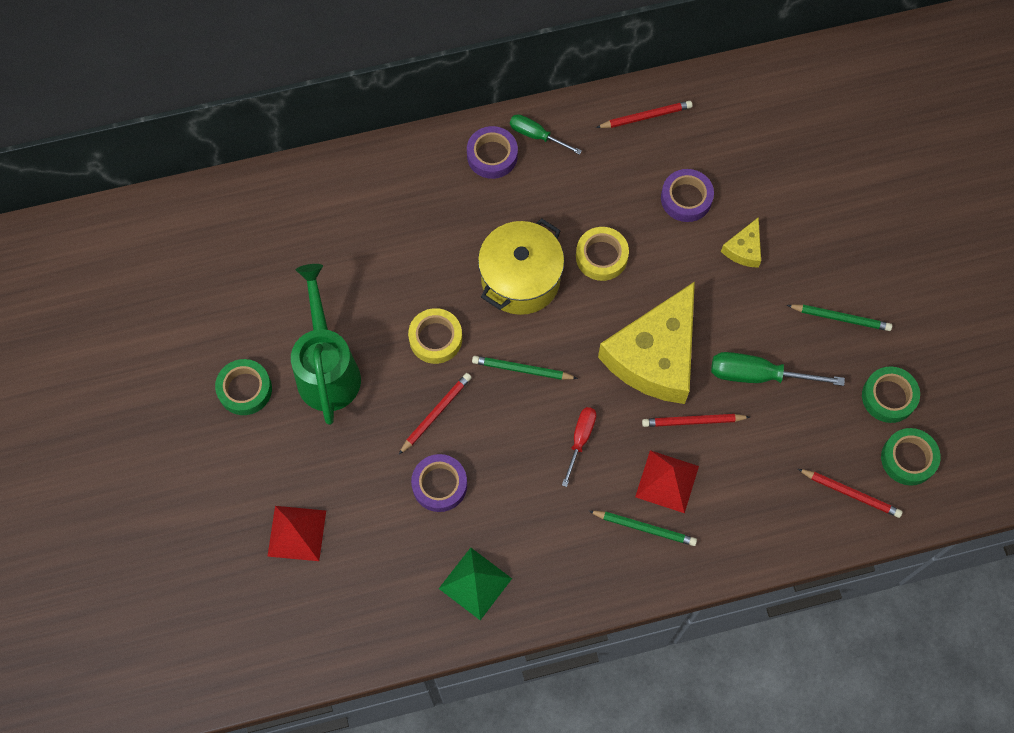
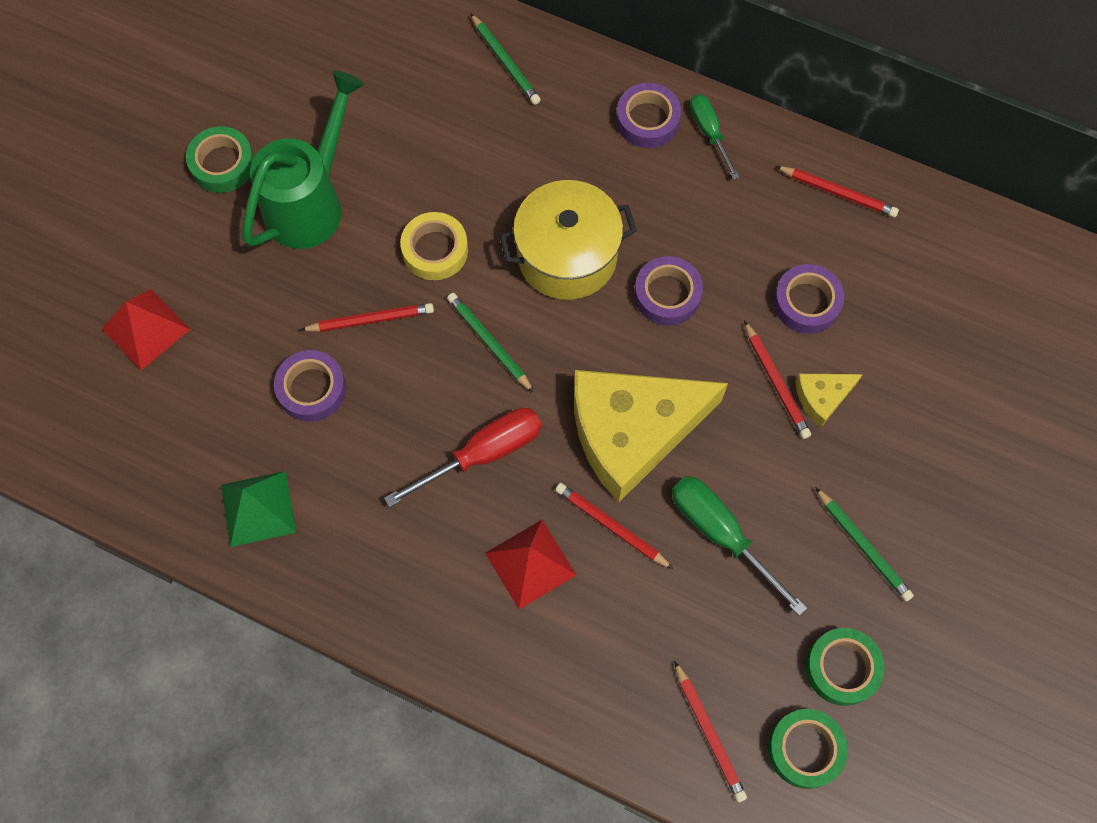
camera: 40 degrees right, 0 degrees up
(580, 439) = (483, 454): red screwdriver -> red screwdriver, size x1.58
(601, 256) = (667, 295): yellow tape -> purple tape
(644, 528) = (465, 591): green pencil -> green pencil (505, 62)
(711, 261) = (776, 383): none -> red pencil

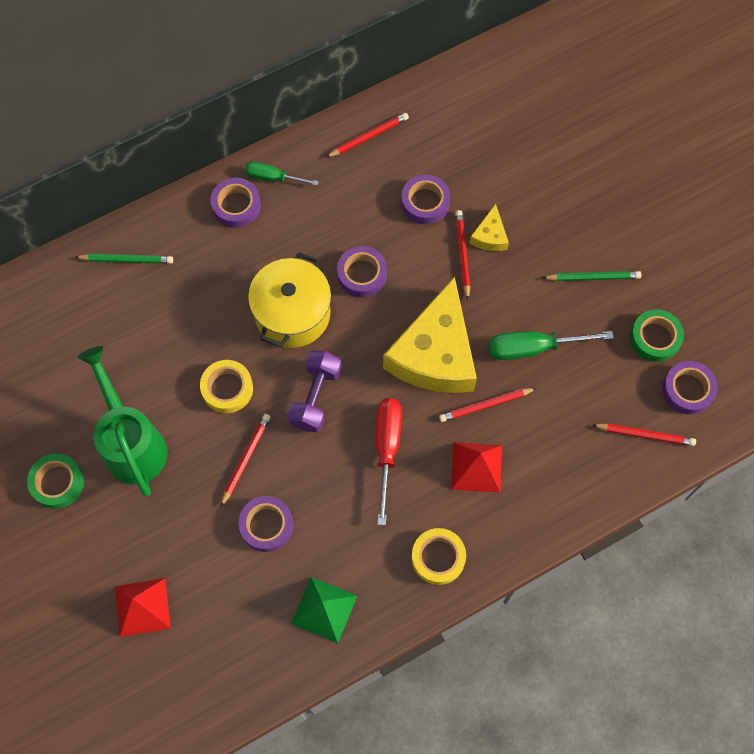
camera: 55 degrees left, 0 degrees up
(395, 590) = (438, 558): none -> yellow tape
(489, 342) = (315, 397): green pencil -> purple dumbbell
(776, 383) = (462, 254): red pencil -> red pencil turned 105 degrees counterclockwise
(805, 749) = (687, 390): green tape -> purple tape

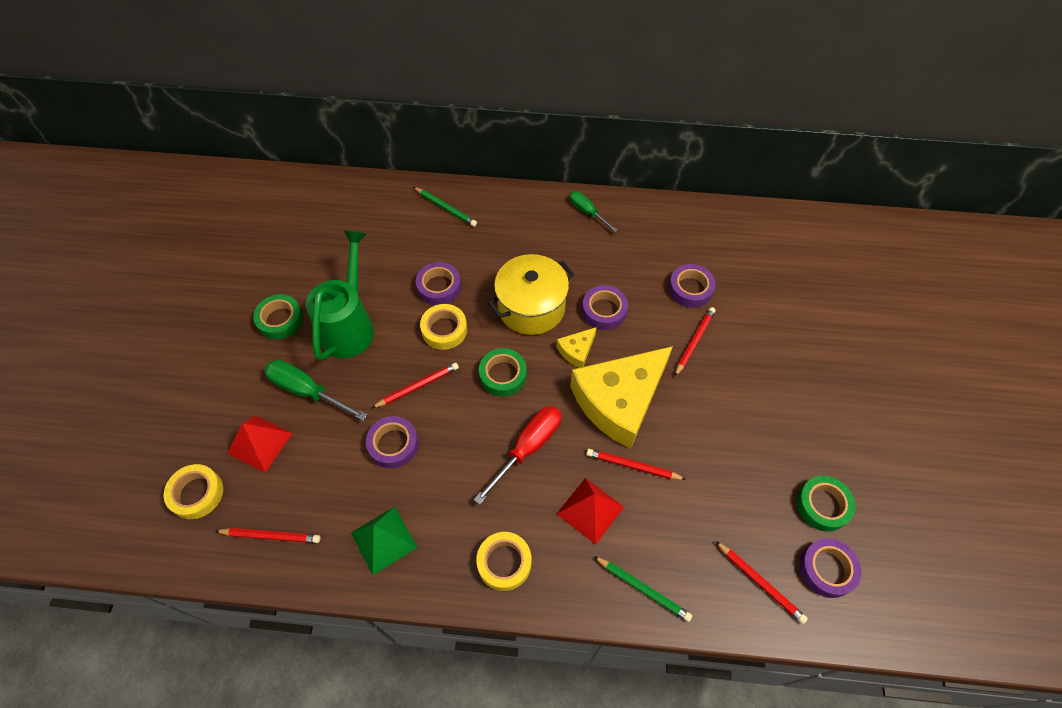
camera: 35 degrees right, 10 degrees down
(124, 688) = (197, 494): none -> yellow tape
(236, 206) = (547, 216): purple tape -> purple tape (439, 287)
(315, 397) = (503, 375): purple dumbbell -> green tape
(369, 137) = (678, 223): red pencil -> red pencil (271, 536)
(490, 236) = (726, 341): yellow cheese -> yellow cheese (577, 351)
(533, 348) = (705, 446): green screwdriver -> green screwdriver (307, 391)
(593, 277) = (796, 423): green pencil -> green pencil (643, 589)

